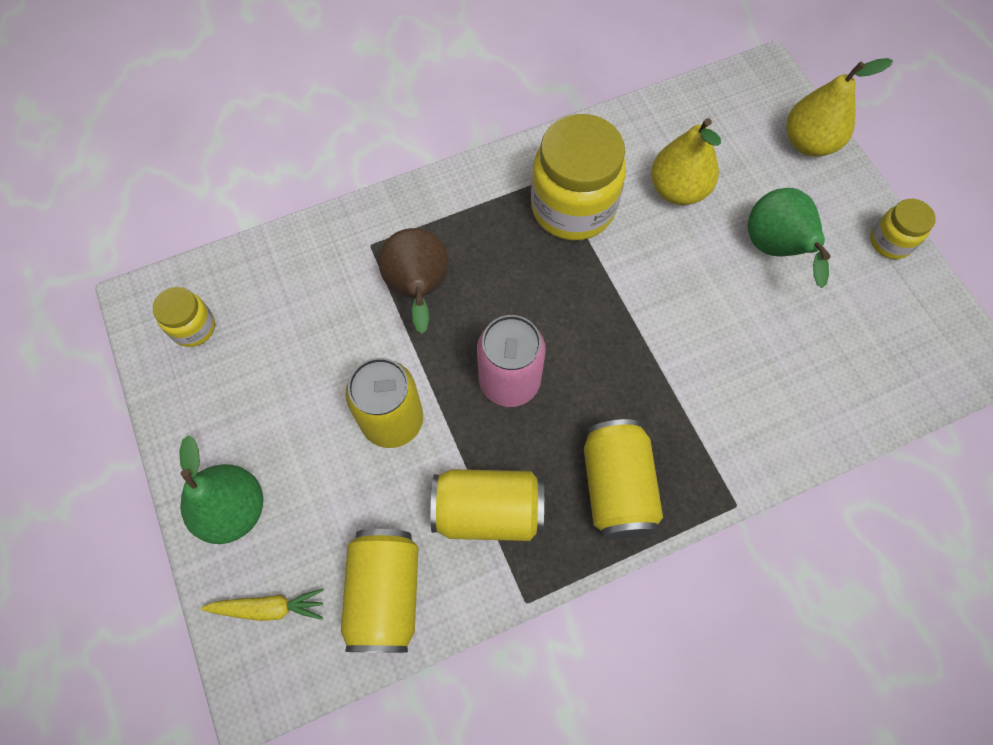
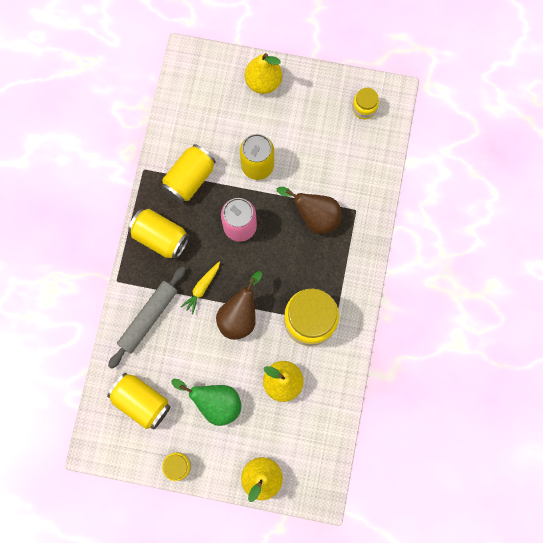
camera: 125 degrees right, 10 degrees up
(233, 510) = (263, 82): green pear -> yellow pear
(269, 608) = (213, 75): yellow carrot -> yellow carrot (202, 288)
(385, 594) = (186, 119): yellow can -> yellow can (142, 402)
(639, 295) = (239, 316): none -> brown pear
(748, 415) = (148, 318): none -> grey rolling pin

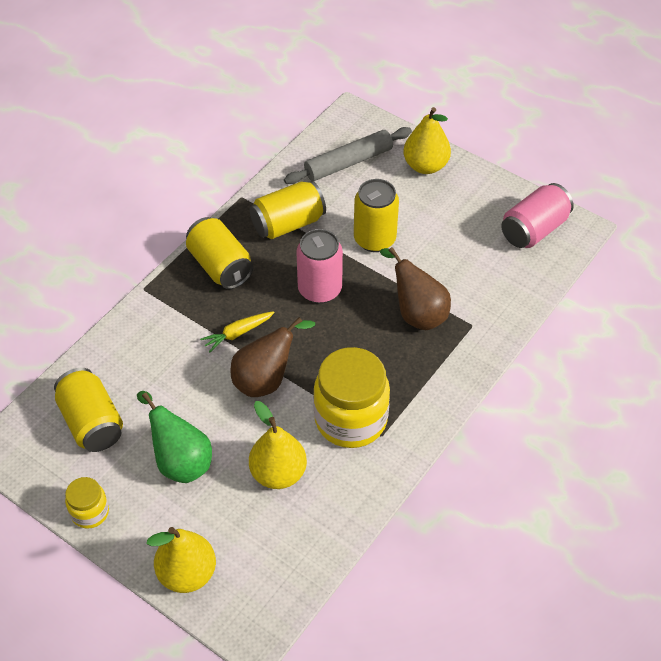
camera: 25 degrees right, 25 degrees down
(148, 318) = (156, 339): grey rolling pin -> grey rolling pin (348, 163)
(364, 108) = (534, 230): yellow jar -> pink can

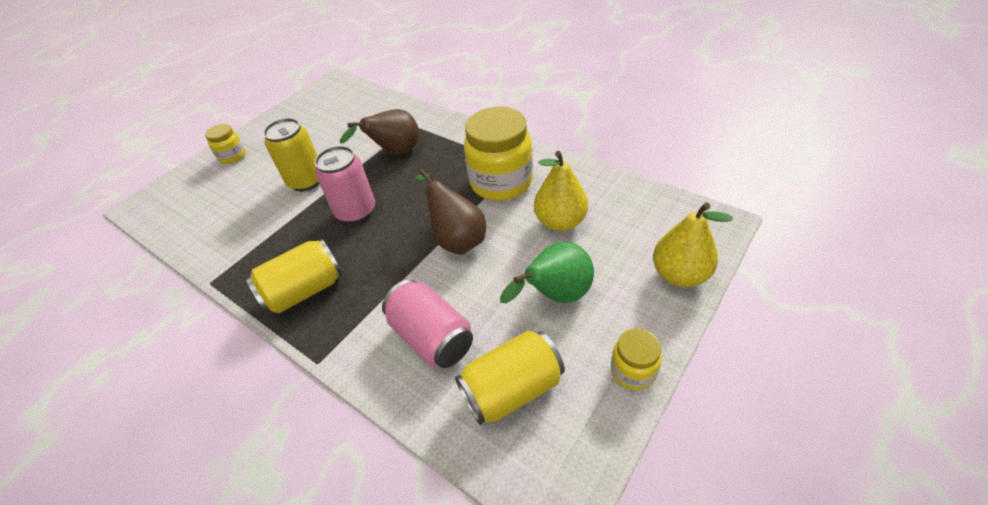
camera: 85 degrees left, 5 degrees down
(237, 333) = (398, 266): yellow carrot -> none
(288, 224) = (265, 241): yellow can -> none
(348, 163) = (203, 204): grey rolling pin -> none
(425, 166) = (232, 156): yellow pear -> yellow jar
(534, 230) = (326, 101): pink can -> pink can (432, 337)

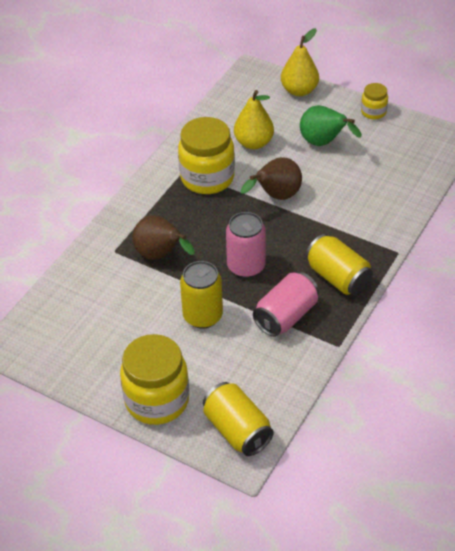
camera: 100 degrees left, 0 degrees up
(232, 156) = (157, 400): yellow jar -> yellow jar, size x2.00
(432, 337) = (366, 198): pink can -> pink can (286, 316)
(512, 389) = (396, 158): yellow can -> yellow can (237, 430)

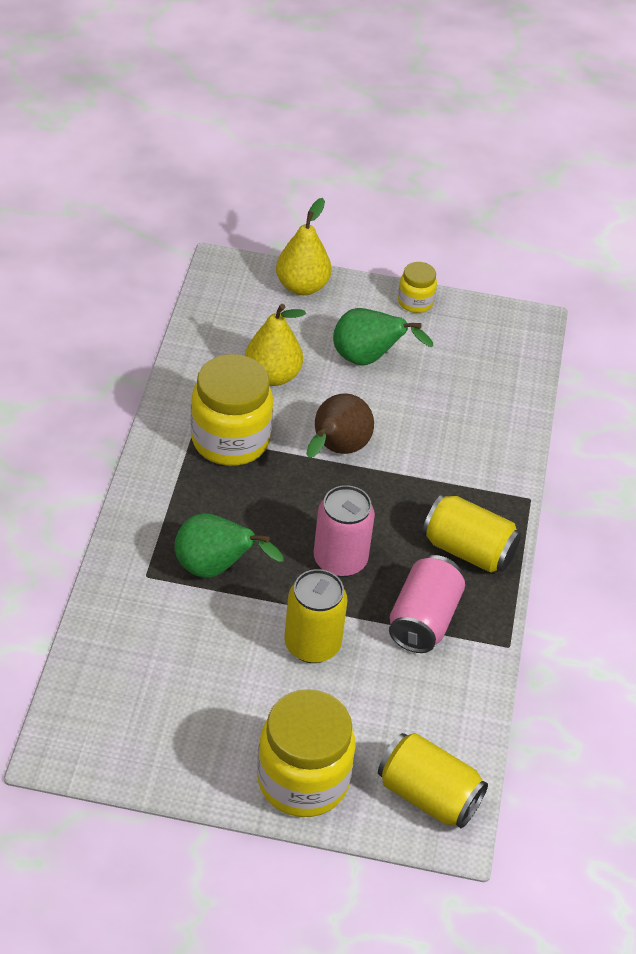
camera: 25 degrees left, 0 degrees up
(161, 255) = (215, 568): brown pear -> green pear

